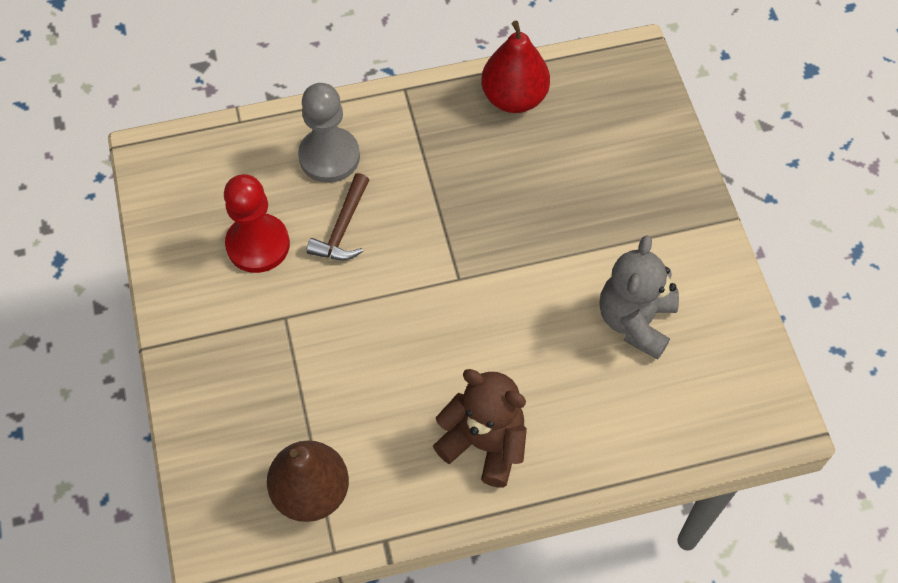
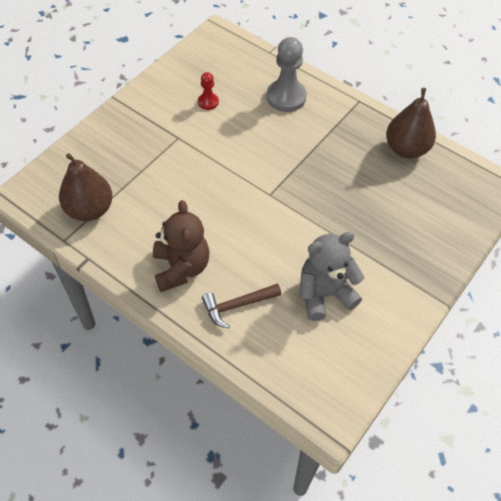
camera: 50 degrees right, 5 degrees down
(258, 245) = (208, 102): red pawn -> red pawn, size x0.52
(343, 228) = (250, 128): brown hammer -> brown hammer (237, 305)
(514, 98) = (406, 149): red pear -> brown pear

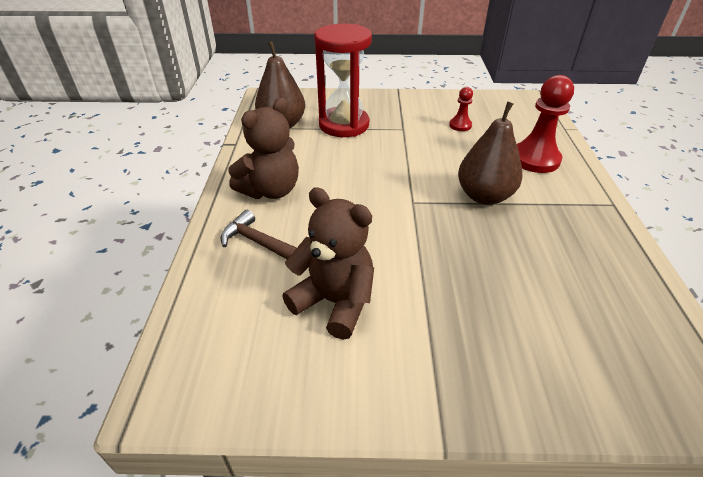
camera: 55 degrees right, 15 degrees down
(134, 169) = (344, 125): none -> red hourglass
(286, 97) = (535, 159): grey pawn -> red pawn
(324, 294) = (334, 302): grey teddy bear -> brown teddy bear
(406, 149) = (618, 272): brown pear -> brown pear (484, 196)

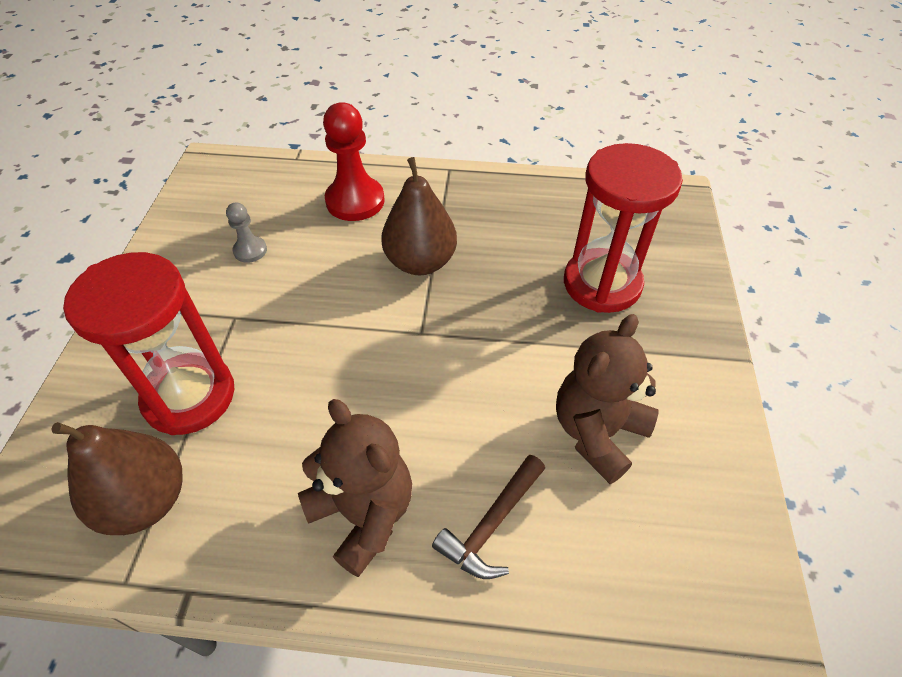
camera: 85 degrees left, 10 degrees up
(460, 125) = (250, 250): red pawn -> grey pawn
(511, 313) = (602, 284): none -> red hourglass

